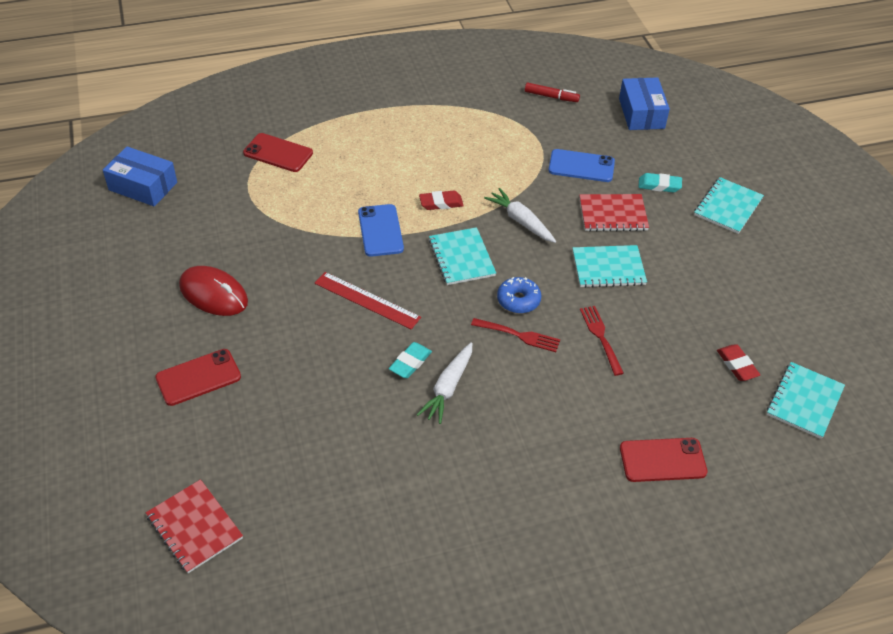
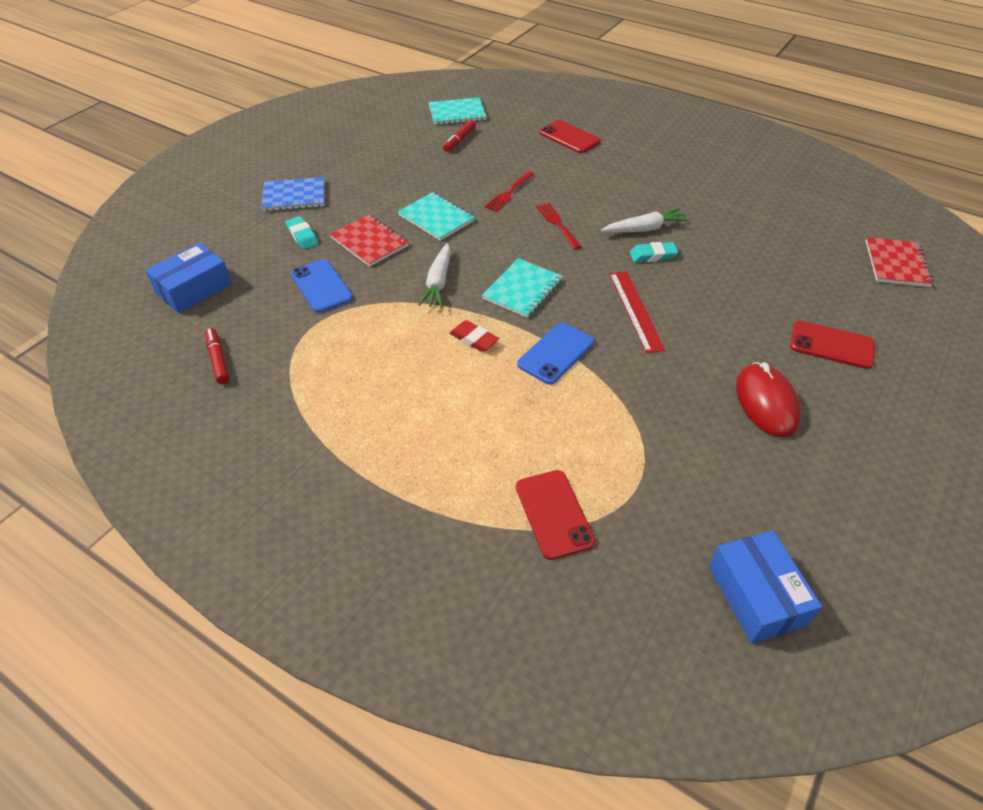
camera: 130 degrees left, 0 degrees up
(518, 300) = (526, 240): blue donut -> none
(728, 207) = (294, 196): turquoise notebook -> blue notebook
(737, 365) = (459, 140): red eraser -> red marker

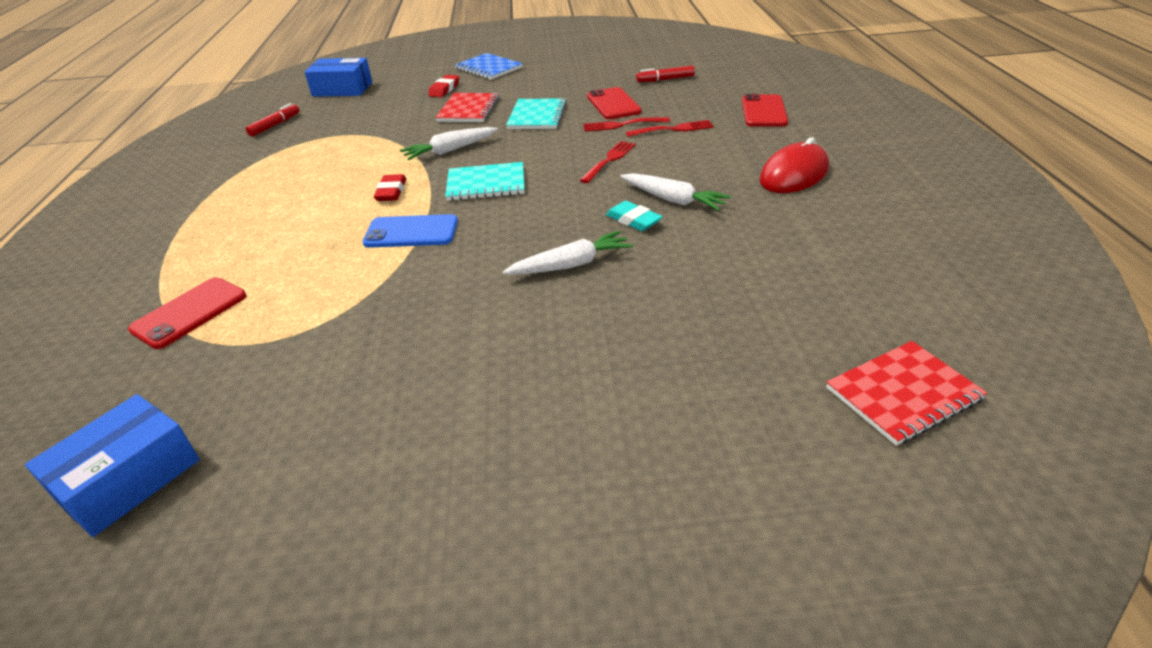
camera: 55 degrees right, 10 degrees down
(302, 236) = (444, 89): turquoise eraser -> red eraser
(321, 286) = (392, 118): blue phone -> none
(457, 113) = (704, 63): turquoise notebook -> none
(546, 179) = (672, 129): none -> red fork
(636, 310) = (526, 245): red ruler -> none
(680, 304) = (570, 265): none -> white carrot
(766, 402) = (457, 379): red mouse -> red mouse (794, 174)
(832, 345) = (627, 394): red phone -> red phone (613, 104)

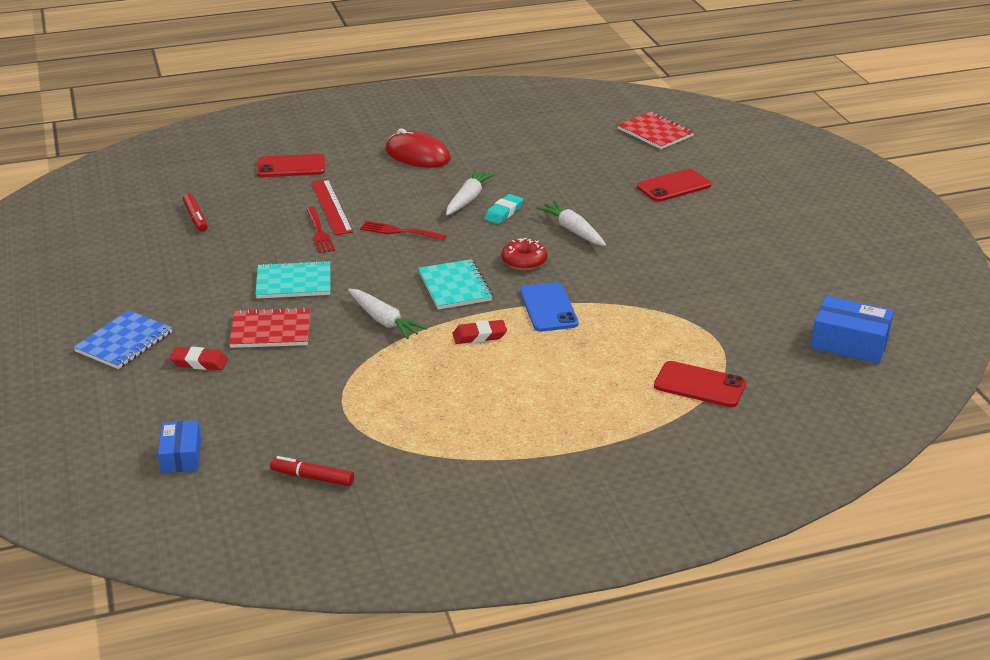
camera: 105 degrees left, 5 degrees down
(342, 89) = (181, 456): blue box -> blue box, size x0.66
(514, 225) = (524, 261): none -> red donut
(613, 104) = (264, 241): red phone -> red phone (673, 186)
(672, 129) = (331, 206): red fork -> red ruler

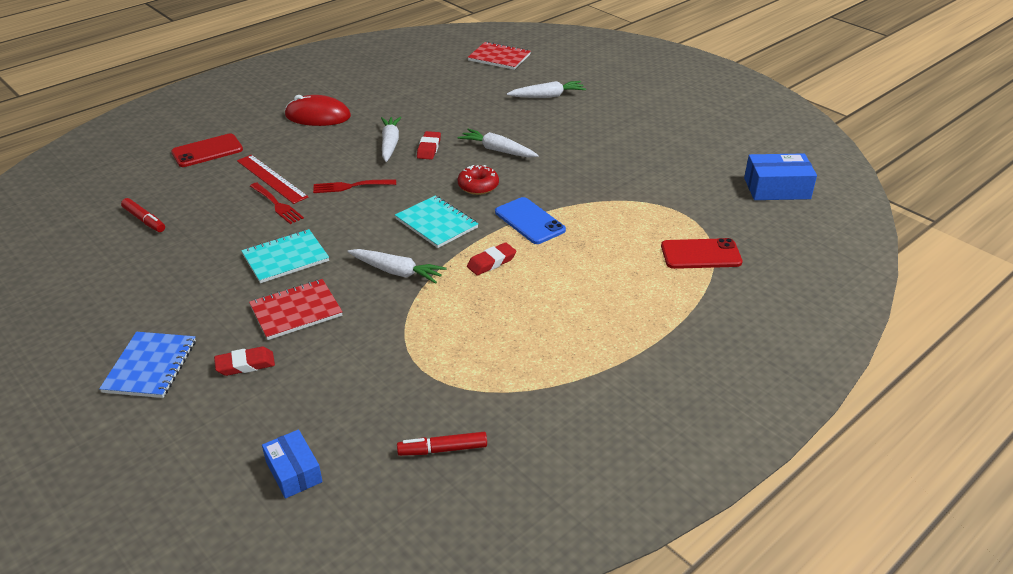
camera: 25 degrees left, 5 degrees up
(503, 212) = (429, 148): turquoise eraser -> red eraser
(673, 186) = (547, 96): red phone -> white carrot

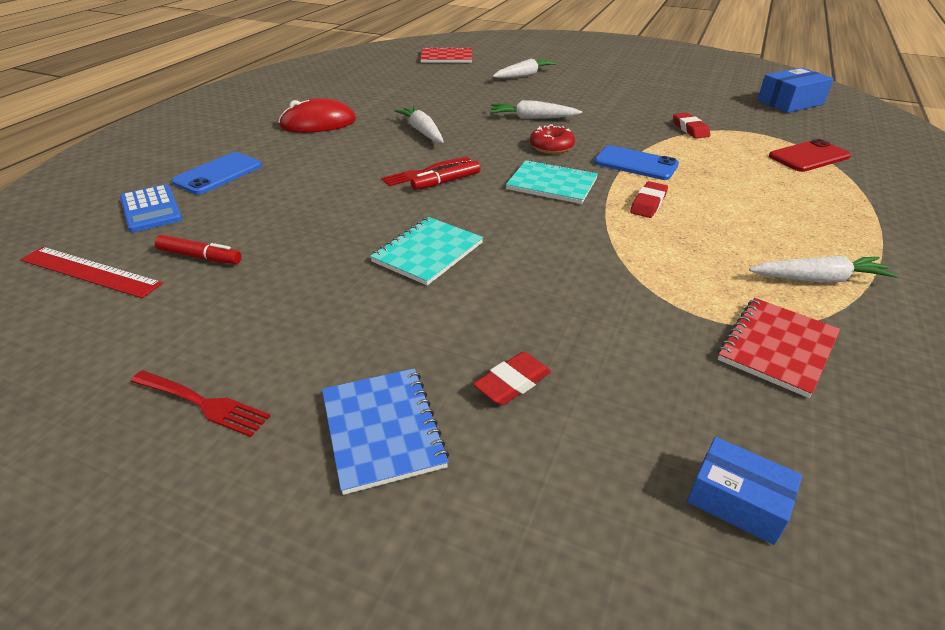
camera: 25 degrees left, 0 degrees up
(143, 172) = (151, 209): none -> blue calculator
(207, 151) = (218, 174): red phone -> blue phone
(271, 179) = (325, 183): red ruler -> red ruler (90, 272)
(276, 204) = (358, 205): red fork -> red fork (202, 403)
(296, 311) = (504, 303): red notebook -> red notebook (777, 347)
(396, 272) = (567, 235): white carrot -> white carrot (818, 279)
(429, 148) = (466, 128): red eraser -> red eraser (690, 129)
(443, 449) = (858, 400): red marker -> red marker (446, 181)

